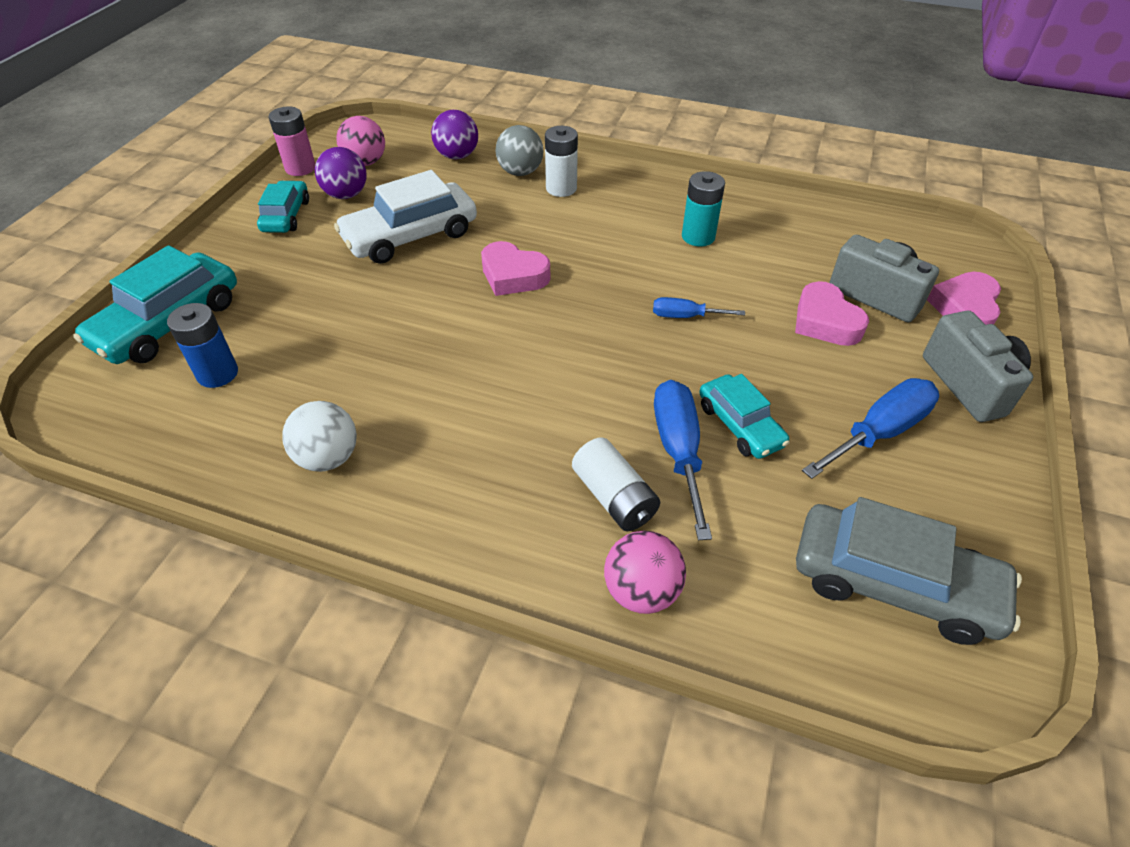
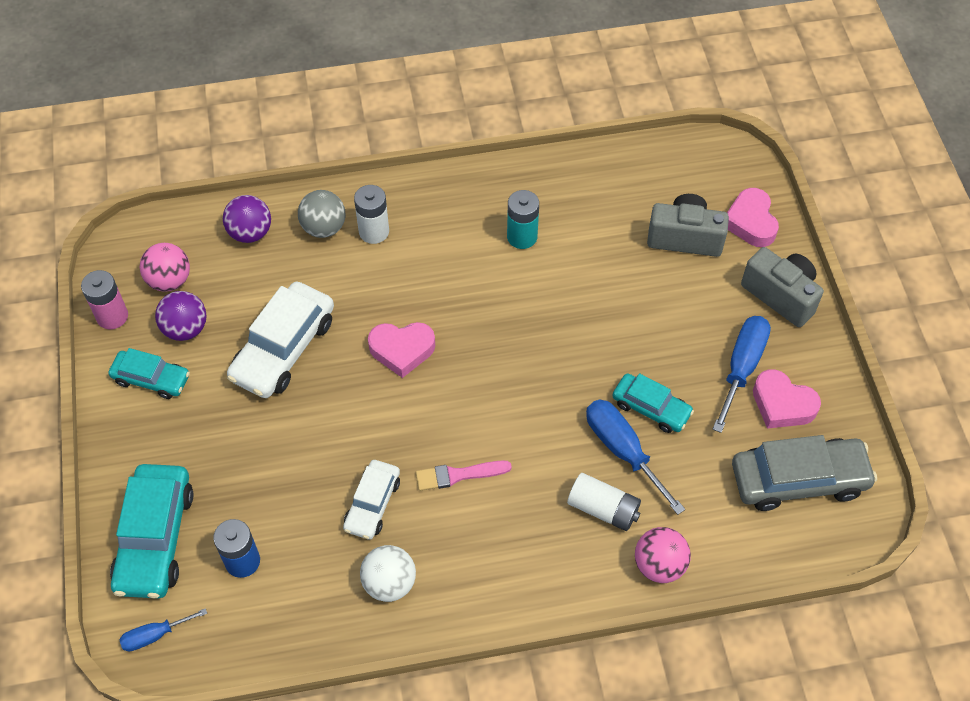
camera: 30 degrees left, 10 degrees up
(286, 216) = (151, 379): turquoise car -> turquoise car turned 135 degrees clockwise
(376, 382) = (372, 504): none -> white car
(481, 395) = (458, 475): none -> pink brush
(685, 316) = (559, 327): blue screwdriver -> blue screwdriver (155, 635)
(825, 321) = (661, 283): pink heart -> pink heart (782, 404)

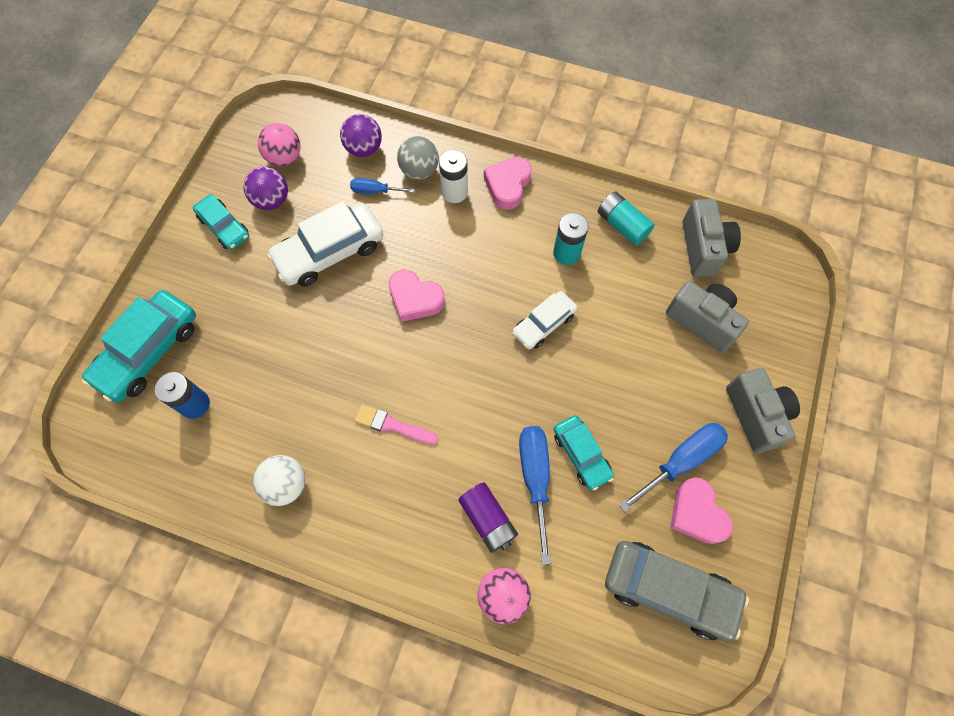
camera: 30 degrees right, 10 degrees up
(112, 316) = (229, 165): pink battery -> none
(155, 635) = (100, 427): blue screwdriver -> blue screwdriver (375, 191)
(372, 504) = (314, 412): white car -> white car (543, 324)
(558, 187) = (622, 225): none -> turquoise battery
(603, 509) = (488, 519): white battery -> purple battery
(645, 172) = (703, 248): none -> grey camera
(750, 222) = (769, 336): pink heart -> pink heart (508, 185)

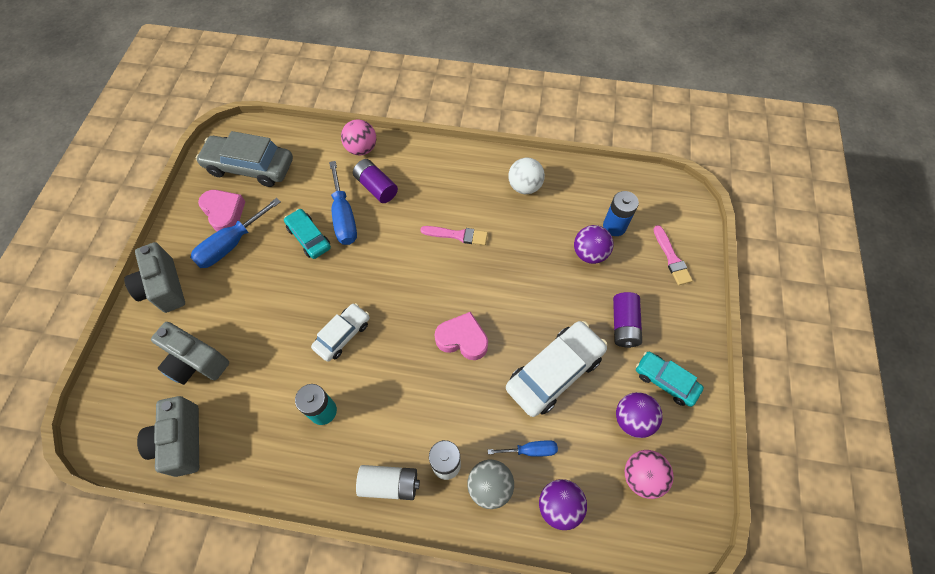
camera: 170 degrees right, 5 degrees down
(148, 351) = (671, 258): turquoise car -> pink brush
(239, 286) = (624, 325): none -> purple battery
(241, 373) = (589, 253): none -> purple ball
(508, 185) = (389, 484): pink heart -> white battery
(622, 225) = (264, 454): turquoise battery -> none

